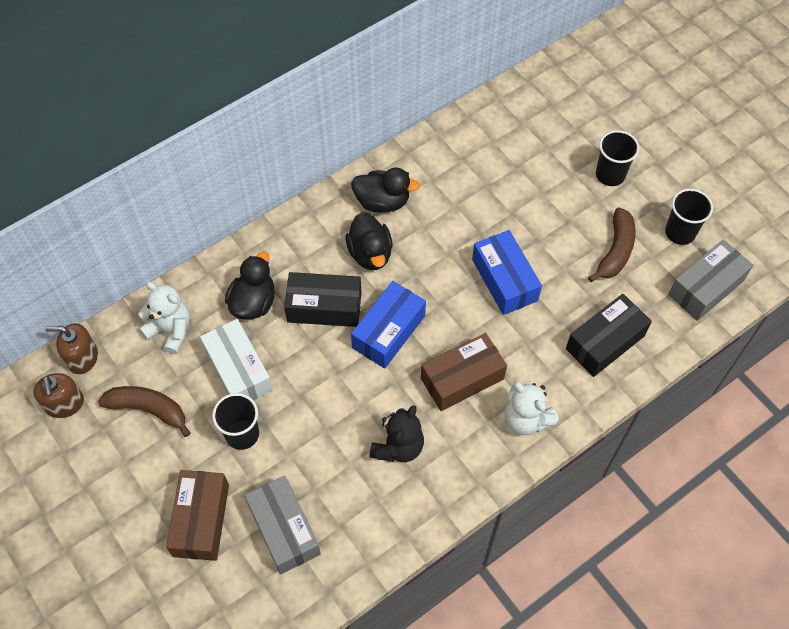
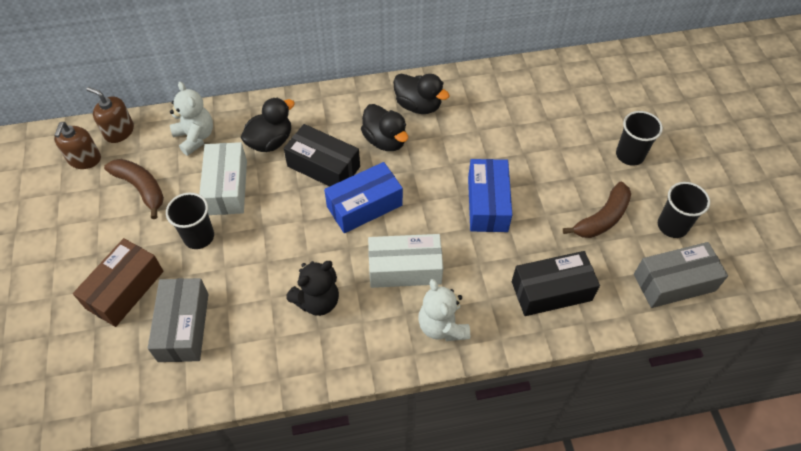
camera: 25 degrees right, 5 degrees down
(370, 253) = (385, 140): black duck -> black duck turned 45 degrees counterclockwise
(462, 378) = (405, 268): brown box -> white box

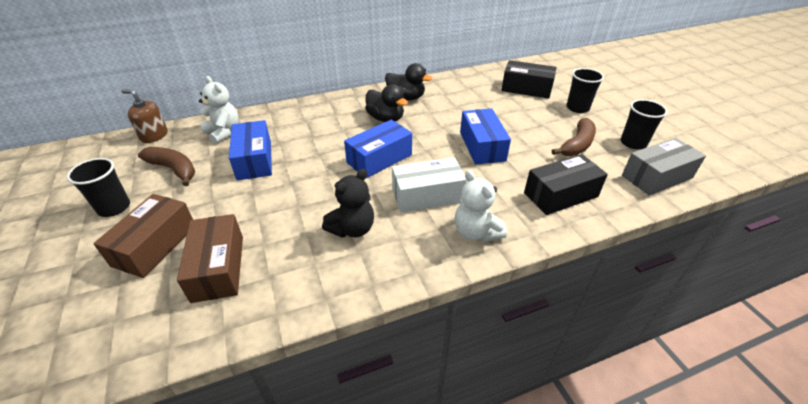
camera: 10 degrees left, 15 degrees down
(84, 159) = (120, 156): brown soap dispenser -> none
(183, 327) = (218, 268): grey box -> brown box
(199, 237) = (230, 196): black cup -> black cup (114, 207)
(227, 187) = (254, 160): white box -> blue box
(270, 141) = (289, 128): black duck -> none
(323, 166) = (338, 138): black box -> black box (526, 89)

